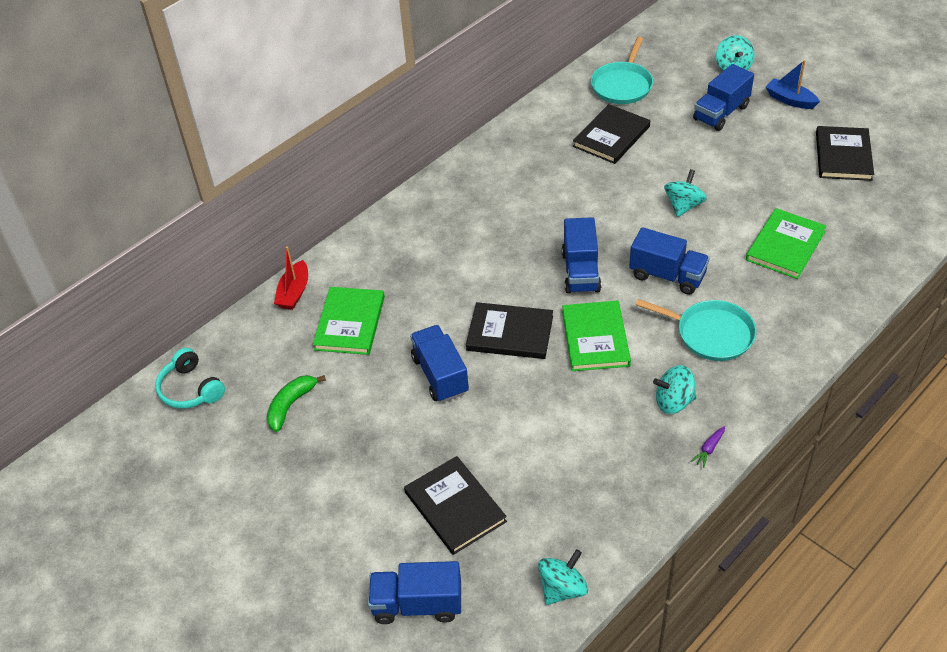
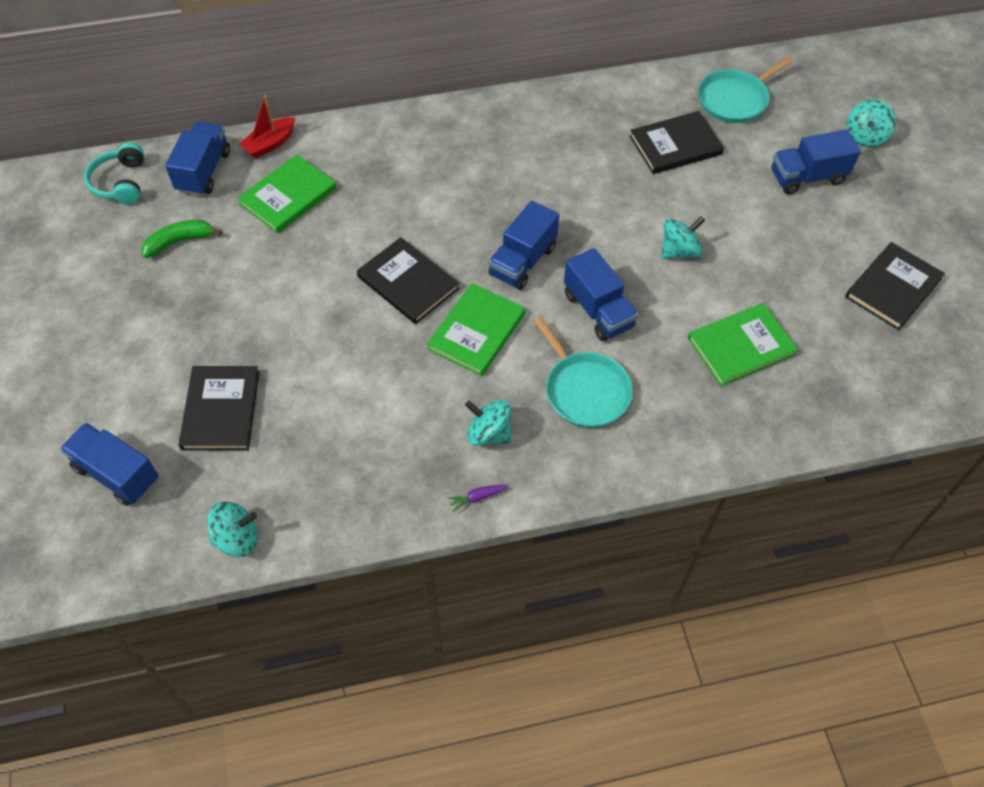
camera: 30 degrees right, 10 degrees up
(440, 375) = (316, 286): blue truck -> blue truck (204, 171)
(790, 100) = (893, 200): blue boat -> none

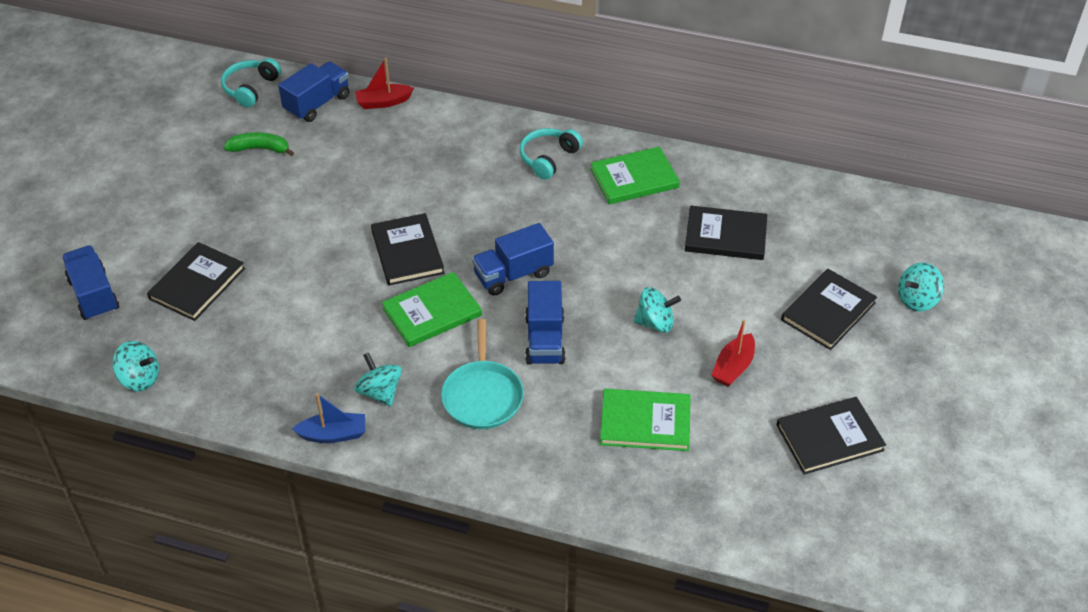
camera: 30 degrees right, 10 degrees down
(288, 196) = (366, 148): green book -> green book (634, 178)
(469, 137) = (548, 158): none -> turquoise headphones
(477, 497) = (333, 434): purple carrot -> blue boat
(735, 99) = (815, 219): turquoise pan -> none
(772, 261) = (733, 367): none -> red boat
(807, 177) = (828, 311): blue truck -> black book

